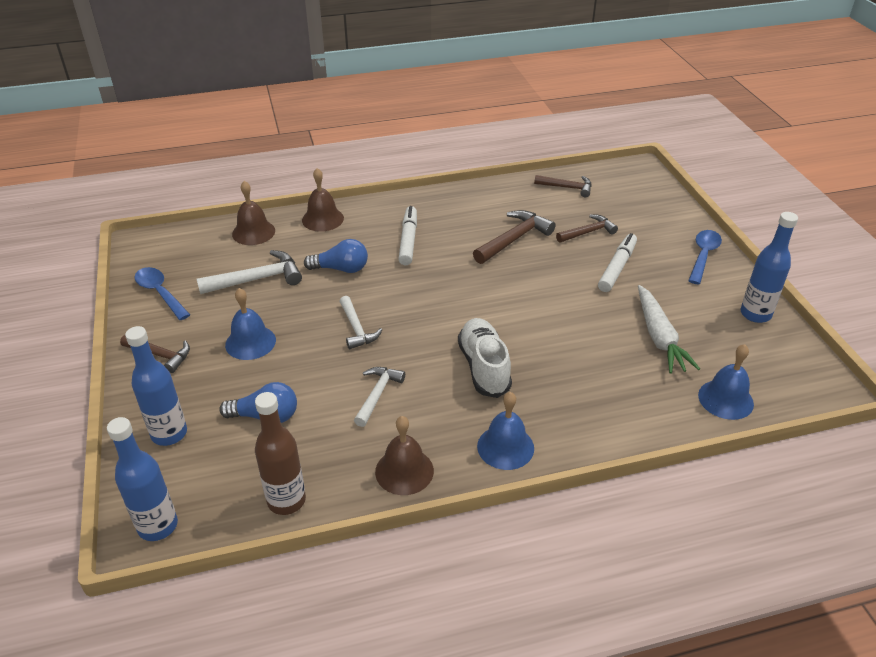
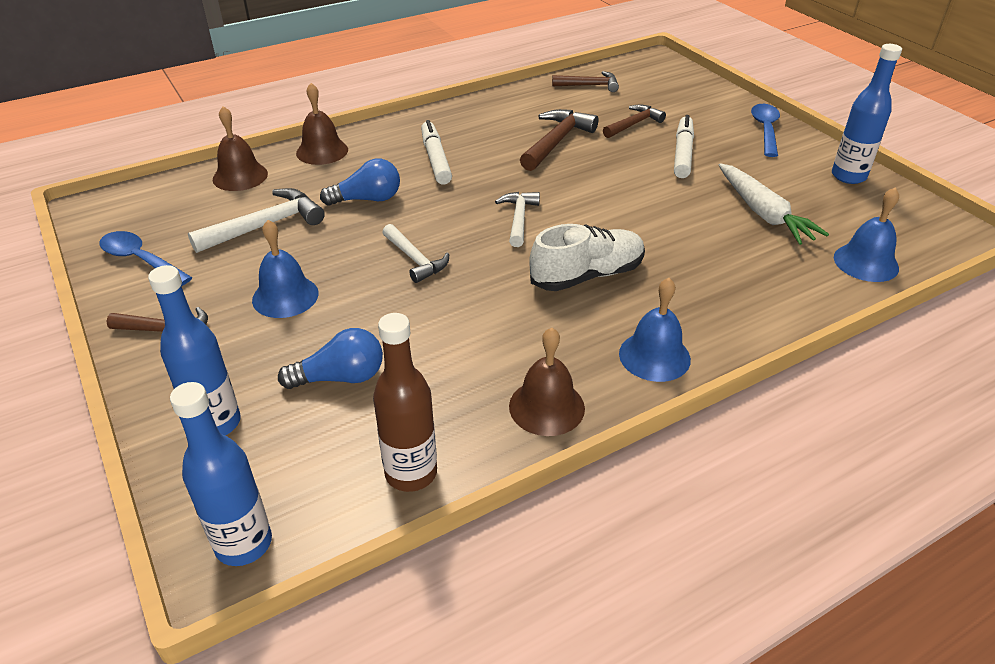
camera: 15 degrees left, 0 degrees up
(377, 394) = (473, 327): white hammer -> white hammer (519, 219)
(484, 367) = (587, 275): white shoe -> white shoe turned 90 degrees clockwise

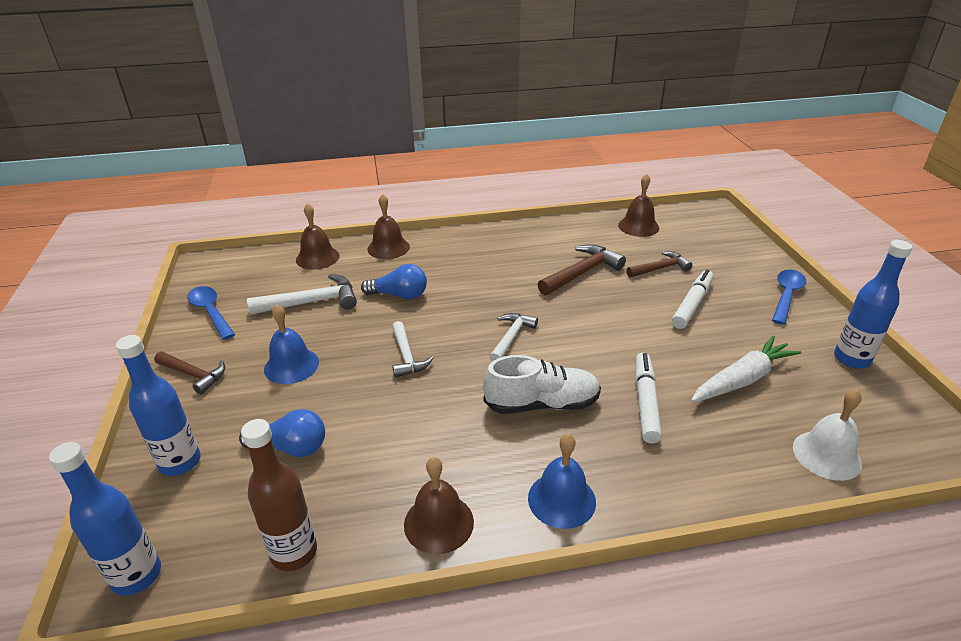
camera: 20 degrees right, 5 degrees down
(435, 159) = (472, 270): white marker -> white marker (645, 402)
(589, 85) = (638, 226): brown hammer -> brown bell
(763, 213) = (742, 379): white carrot -> white carrot turned 120 degrees counterclockwise
(866, 262) = (826, 455): blue bell -> white bell

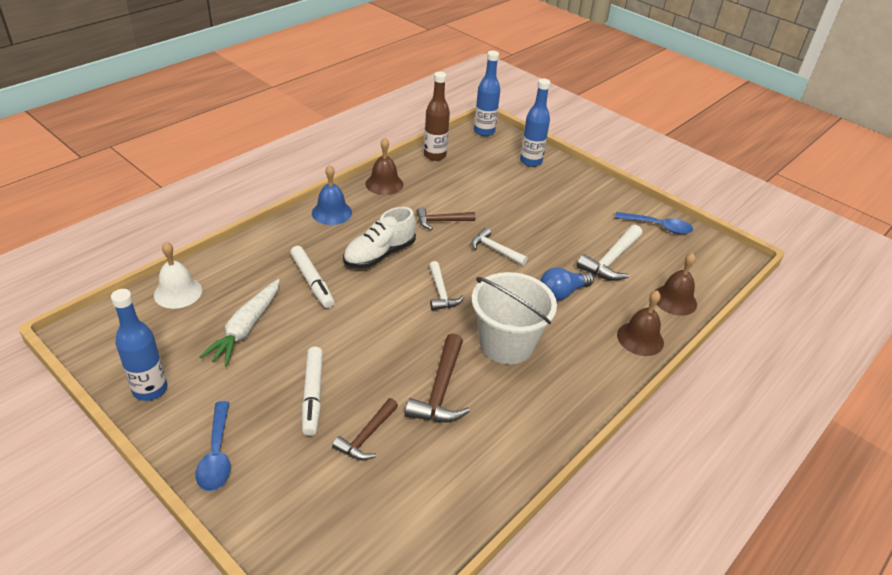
camera: 140 degrees right, 5 degrees up
(193, 375) = (595, 192): brown hammer -> brown hammer (441, 221)
(290, 447) = (491, 184): blue light bulb -> none
(291, 365) = (553, 217): blue bell -> none
(497, 280) = (506, 344): none -> white bucket
(638, 226) = (433, 512): brown bell -> none

